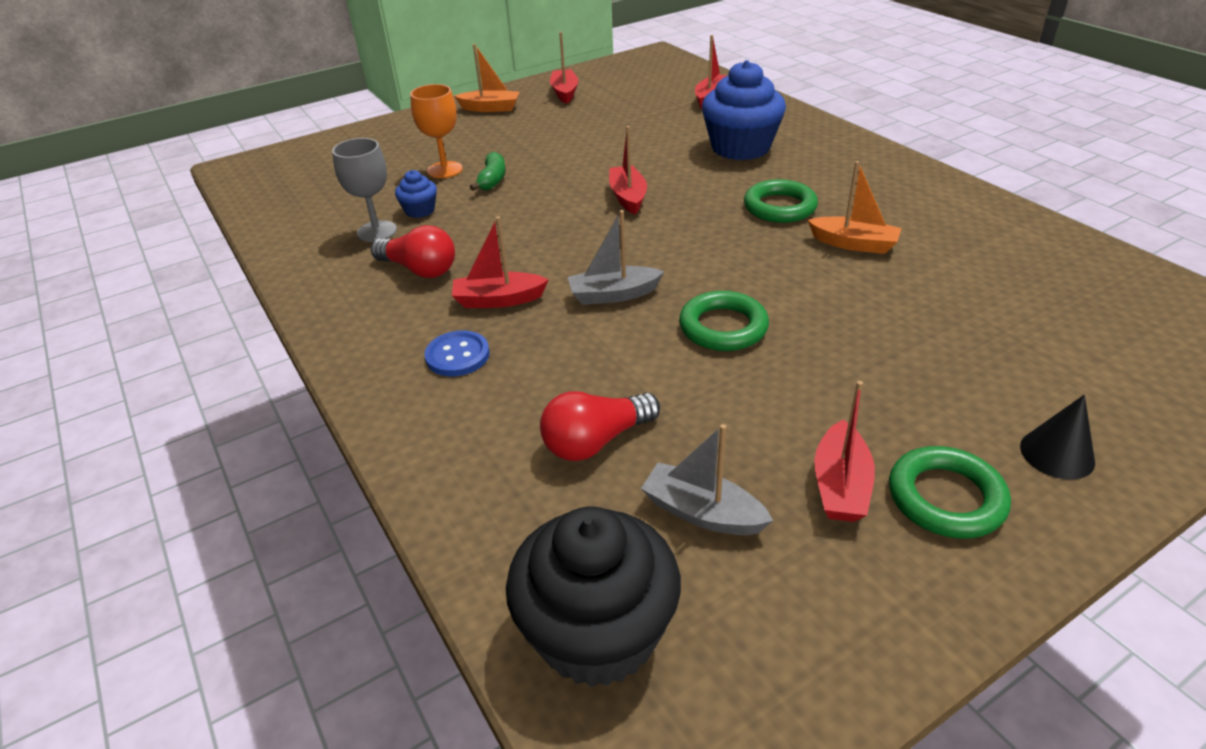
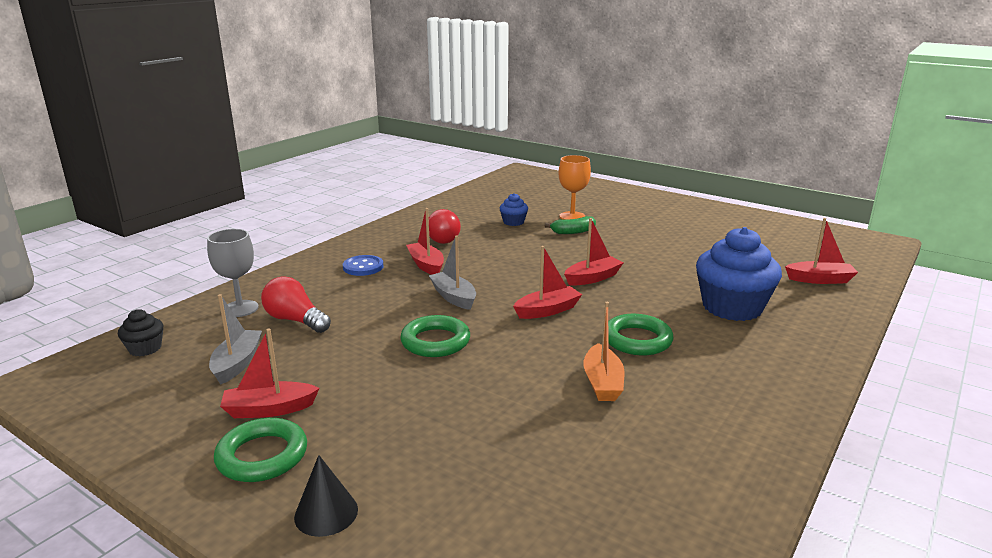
camera: 65 degrees right, 15 degrees down
(377, 231) = (479, 218): grey goblet -> grey goblet (240, 309)
(490, 108) = (680, 208): orange boat -> none
(565, 93) = (742, 224): red boat -> red boat (547, 310)
(597, 633) = (145, 348): black cupcake -> black cupcake, size x0.46

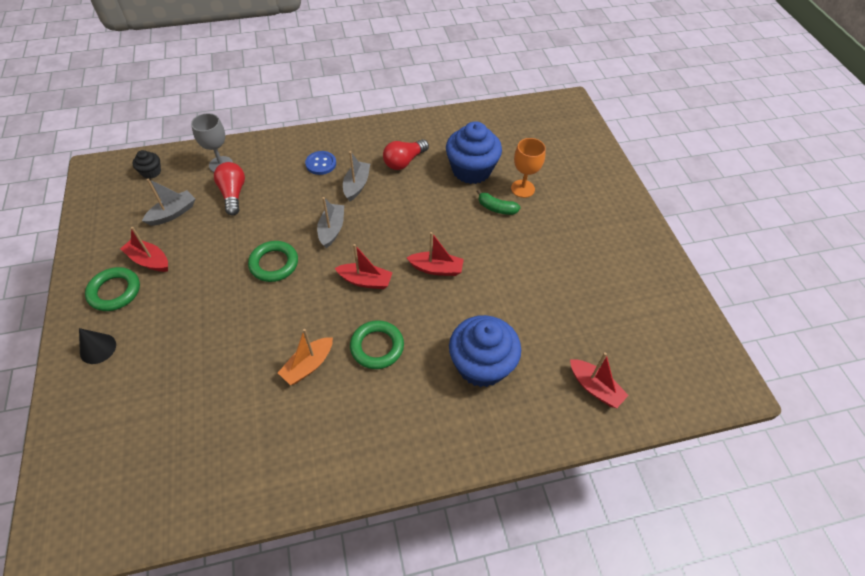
camera: 40 degrees right, 30 degrees up
(426, 265) = (356, 185): red boat -> grey boat
(513, 222) = (471, 170): blue cupcake -> blue cupcake, size x2.15

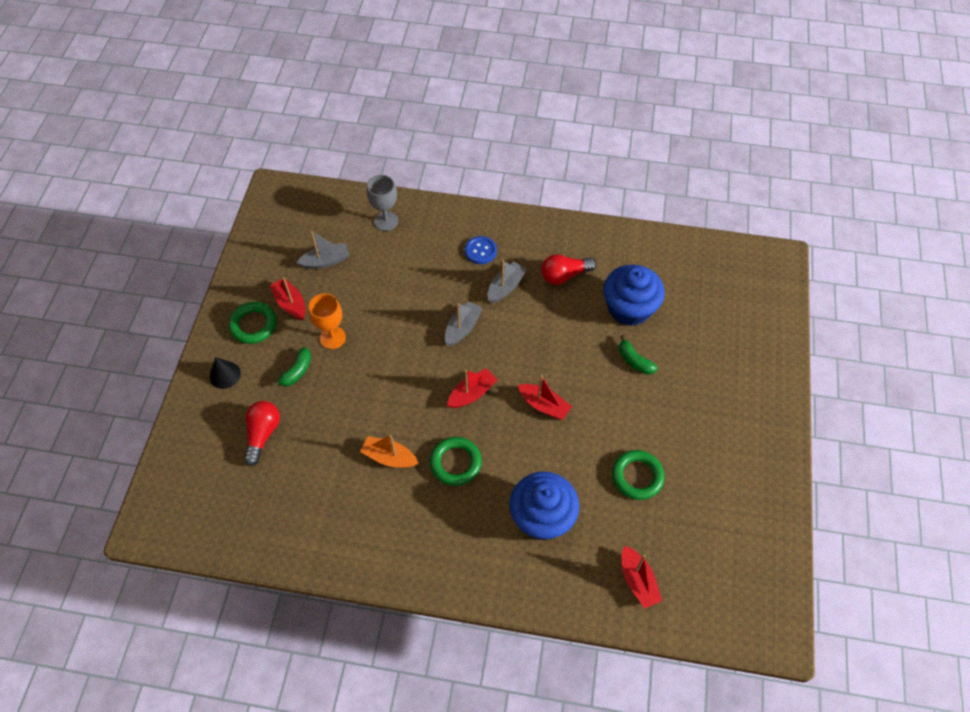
camera: 25 degrees right, 5 degrees up
(151, 172) = (321, 209): black cupcake -> none
(178, 319) = (297, 371): none -> green banana
(233, 194) = (386, 258): red light bulb -> red light bulb (263, 434)
(274, 264) = (396, 346): green ring -> green ring (637, 476)
(308, 365) = (389, 457): orange boat -> orange boat turned 45 degrees clockwise
(365, 281) = (472, 393): red boat -> red boat turned 75 degrees counterclockwise
(522, 188) = (673, 348): orange goblet -> orange goblet (332, 337)

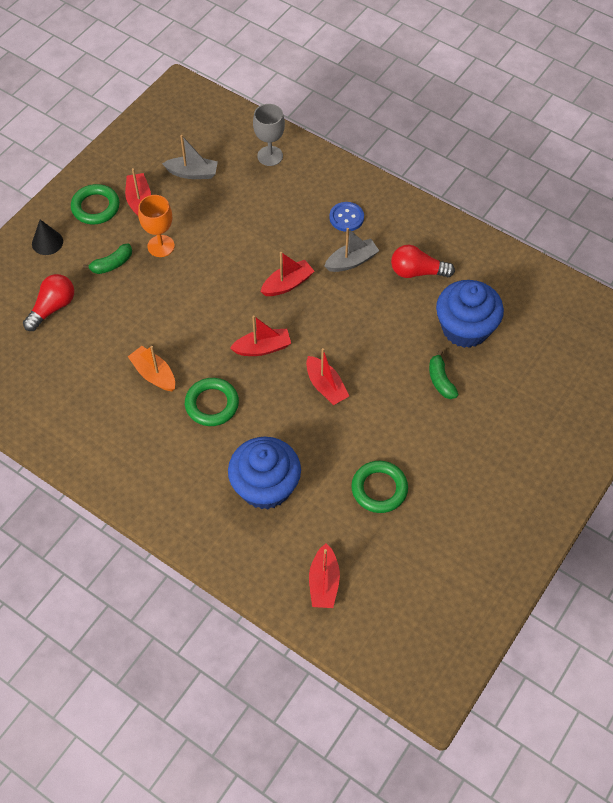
camera: 25 degrees right, 0 degrees up
(462, 328) = (287, 284): grey boat -> red boat

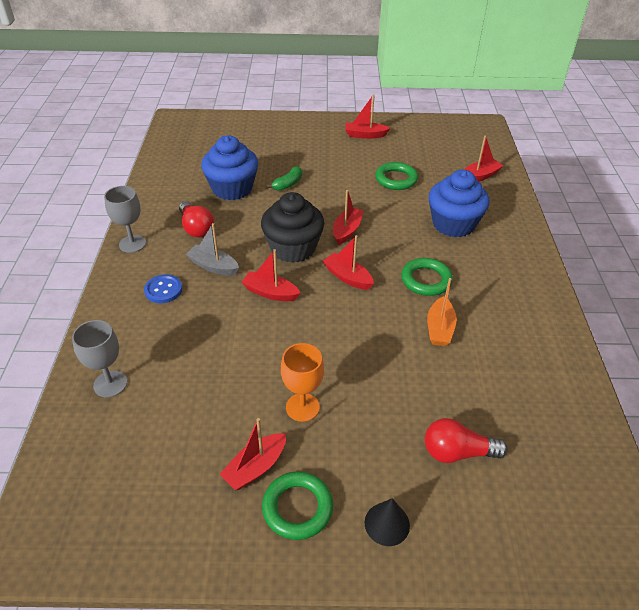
camera: 125 degrees left, 15 degrees down
(112, 264) = (360, 435): green banana -> none
(192, 173) = (179, 440): grey boat -> none
(332, 329) = (293, 248): none -> black cupcake
(426, 219) = (132, 244): none -> grey goblet
(495, 520) = (365, 135): none -> red boat

